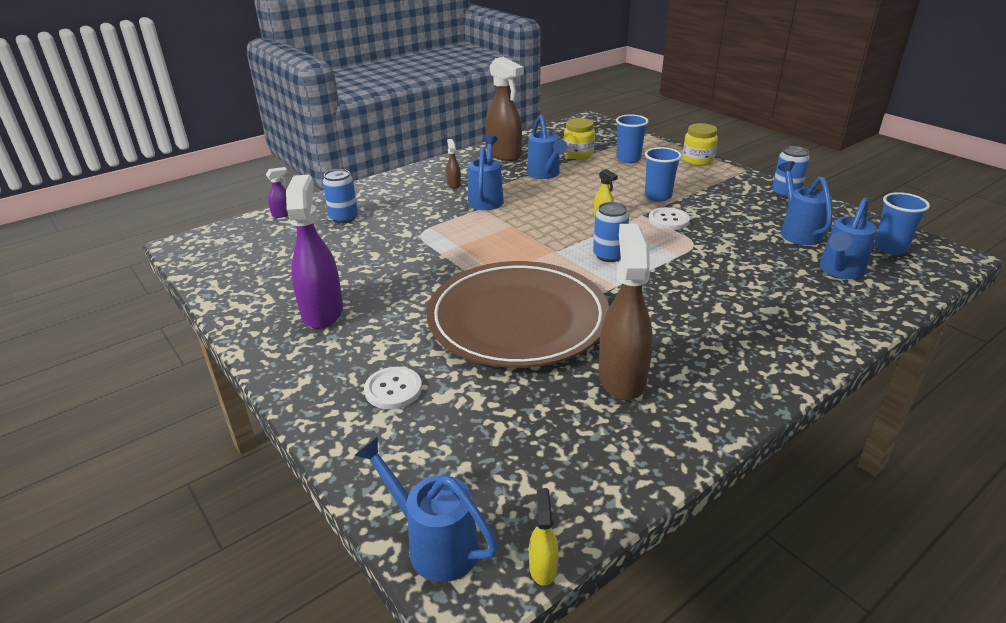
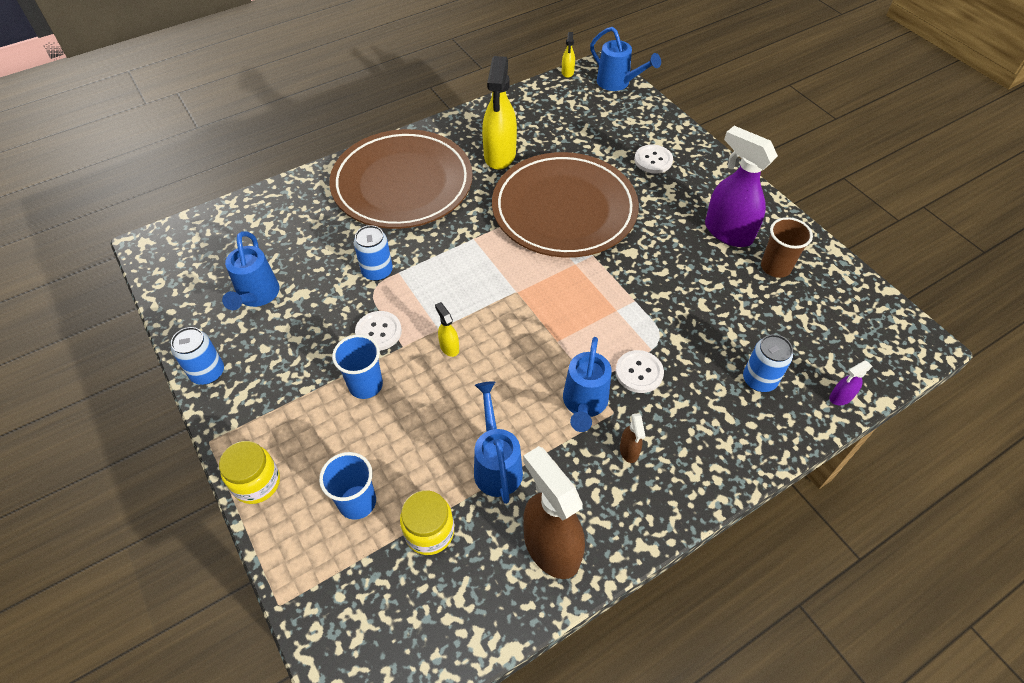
camera: 175 degrees left, 20 degrees up
(285, 286) = (775, 267): none -> brown cup
(322, 312) = (727, 232): purple spray bottle -> purple spray bottle turned 135 degrees clockwise
(442, 215) = (639, 372): none -> white button
(609, 255) = (466, 279): blue can -> blue can (377, 271)
(621, 378) = (500, 155): brown spray bottle -> yellow spray bottle
(734, 331) = (402, 184): none -> brown plate
(839, 271) = (268, 237): blue watering can -> none
(890, 248) = (192, 262): blue cup -> none

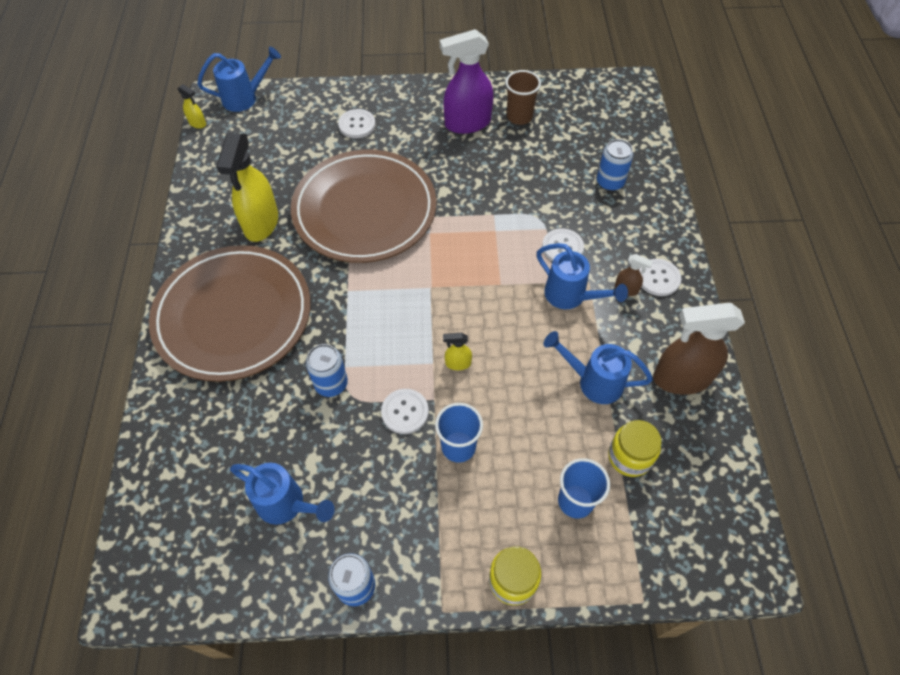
camera: 60 degrees left, 5 degrees up
(500, 155) = (261, 223): yellow spray bottle -> yellow spray bottle turned 60 degrees clockwise
(666, 476) = (658, 278): none -> white button
(840, 397) = (648, 149): purple spray bottle -> none

